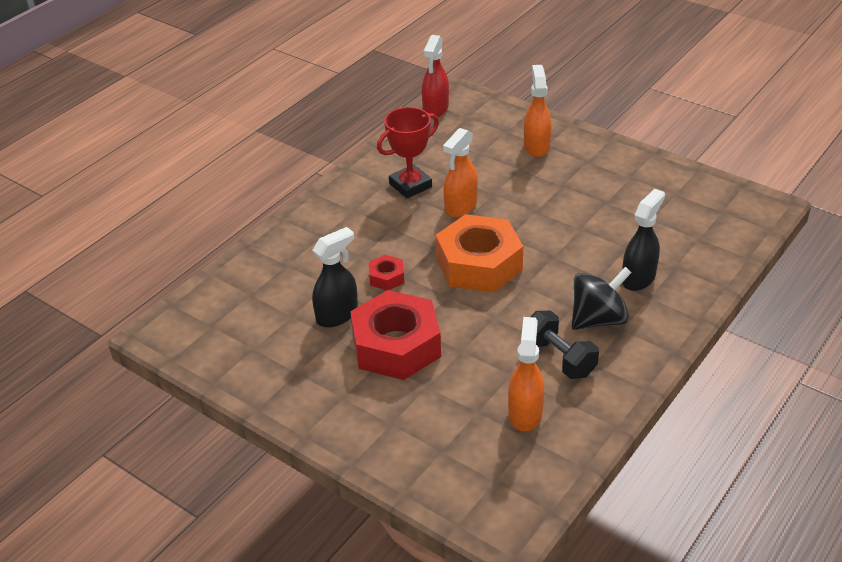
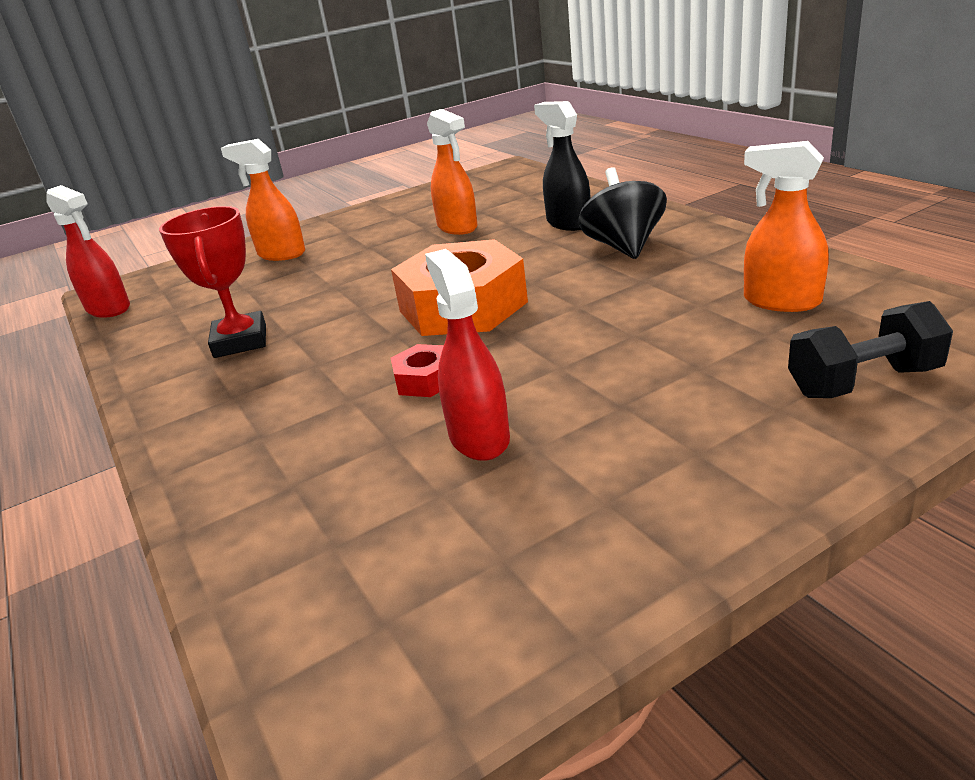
camera: 65 degrees left, 10 degrees down
(337, 315) = (479, 437): black spray bottle -> red spray bottle
(396, 346) = (593, 386): red nut -> none
(460, 207) = (332, 309): orange spray bottle -> orange spray bottle (457, 227)
(559, 358) = (682, 273): black dumbbell -> black dumbbell (863, 382)

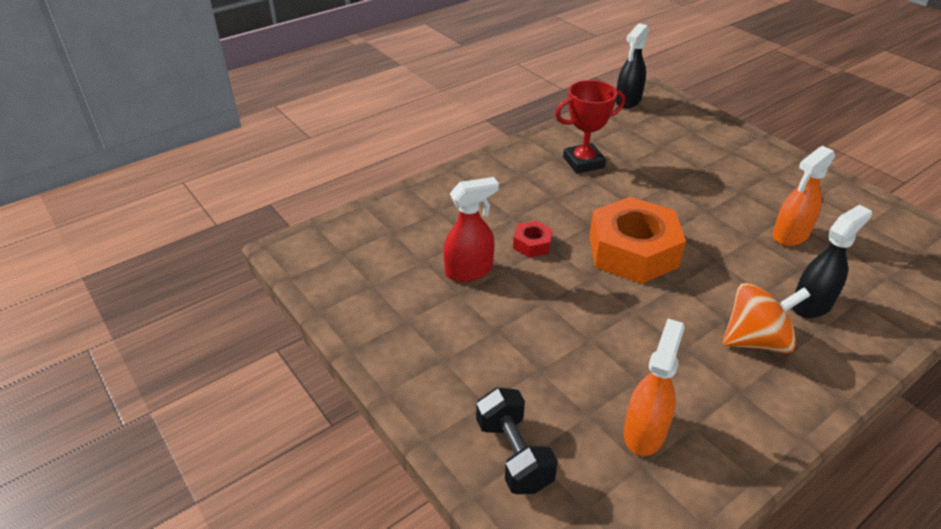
camera: 80 degrees right, 10 degrees up
(109, 309) = (628, 101): red spray bottle -> black spray bottle
(281, 254) = (721, 150): orange spray bottle -> none
(623, 247) = (755, 340): black spinning top -> orange spinning top

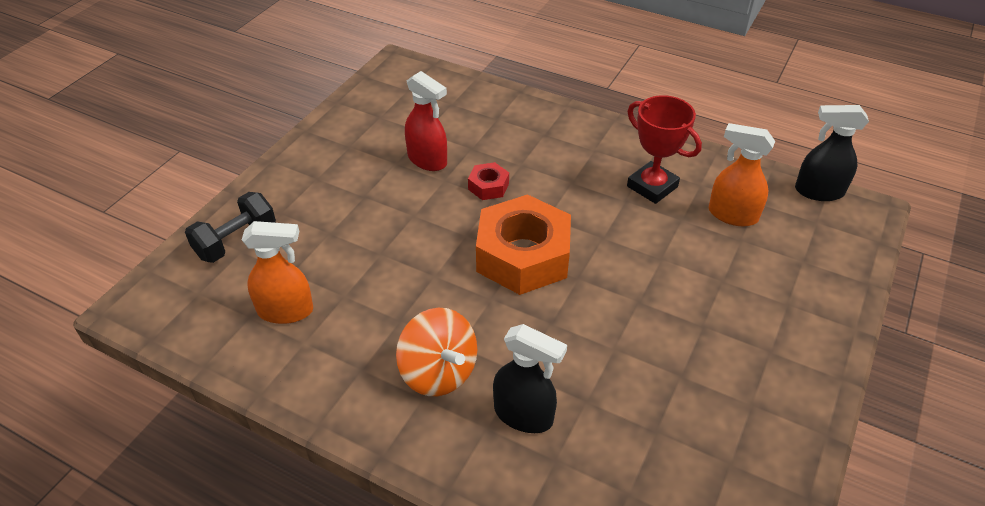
camera: 65 degrees right, 5 degrees up
(790, 235) = (643, 383): orange spray bottle -> orange spray bottle (732, 215)

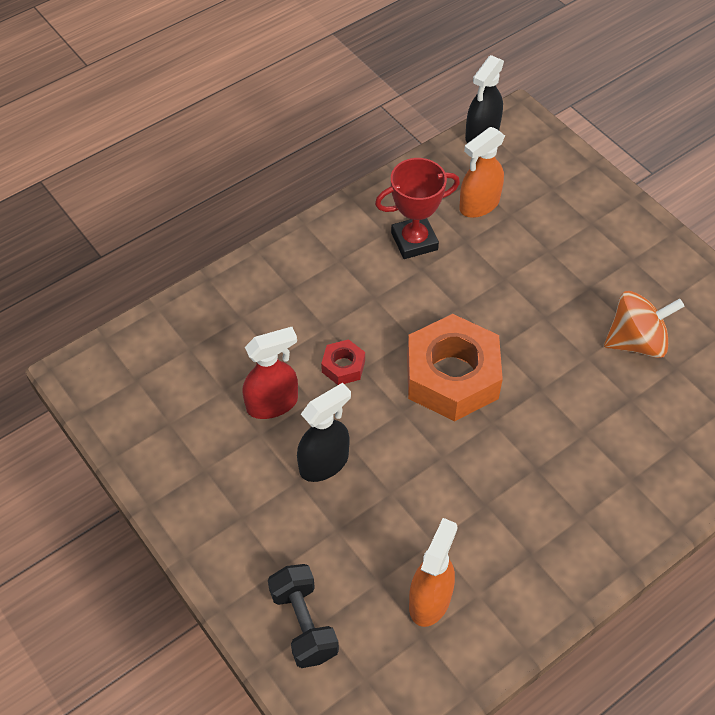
camera: 65 degrees left, 10 degrees up
(438, 372) = (559, 494): orange spinning top -> orange spinning top (636, 342)
(524, 415) = (628, 448): black spray bottle -> black spray bottle (324, 463)

